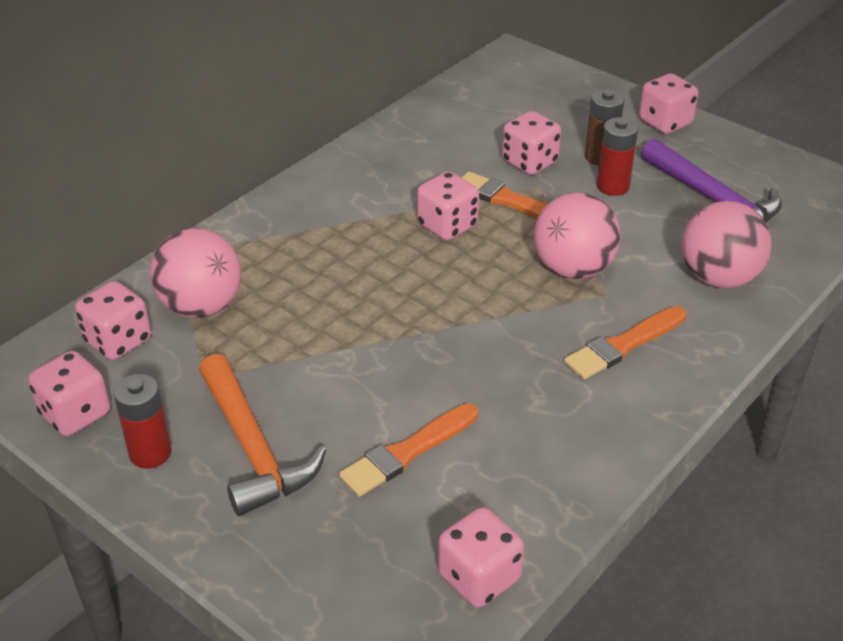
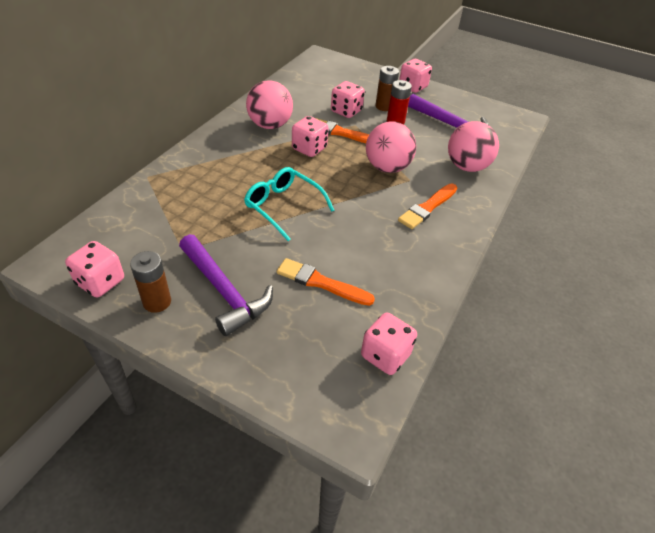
camera: 15 degrees left, 5 degrees up
(118, 341) = (120, 232): pink dice -> none
(150, 453) = (157, 302): red battery -> brown battery
(201, 306) = (170, 207): pink ball -> pink ball (270, 125)
(253, 448) = (224, 291): orange hammer -> purple hammer
(378, 322) = (283, 207): none -> turquoise glasses
(407, 452) = (321, 283): orange brush -> orange brush turned 75 degrees clockwise

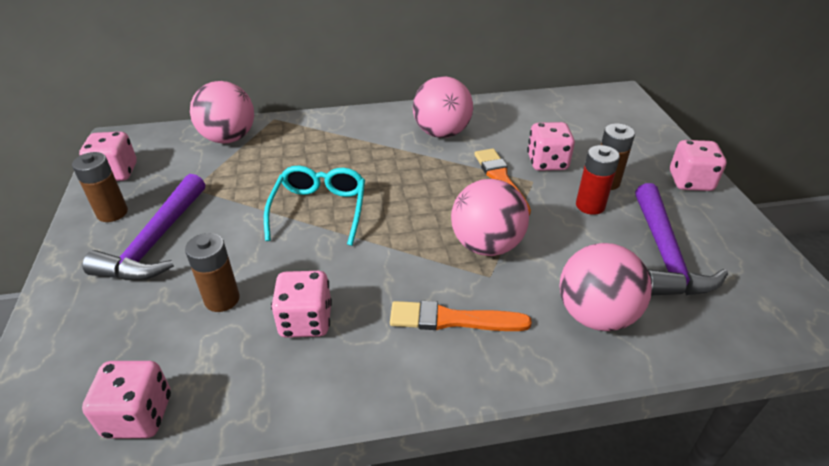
camera: 55 degrees right, 5 degrees down
(140, 207) = (229, 138): none -> pink ball
(309, 149) = (439, 175): pink dice -> pink dice (306, 321)
(321, 283) = (222, 299): orange brush -> brown battery

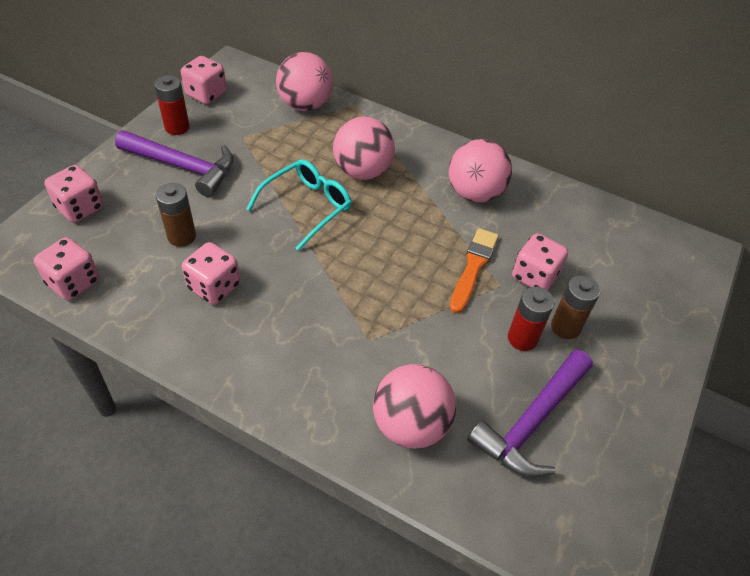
camera: 35 degrees right, 10 degrees up
(112, 213) = (177, 127): brown battery -> red battery
(156, 241) = (183, 166): purple hammer -> purple hammer turned 120 degrees counterclockwise
(453, 319) = (306, 353): orange brush -> none
(486, 245) = (394, 315): pink ball -> pink ball (362, 171)
(690, 182) = (650, 379): pink dice -> pink dice (80, 208)

